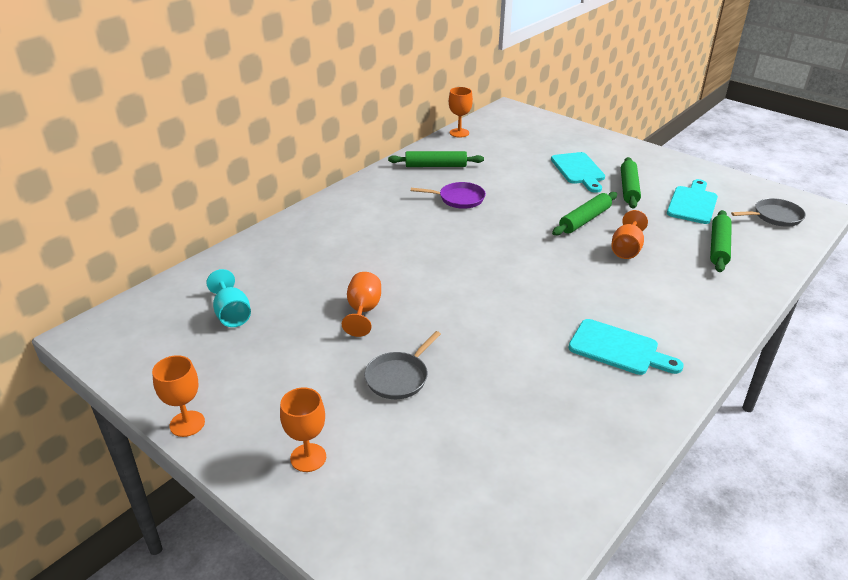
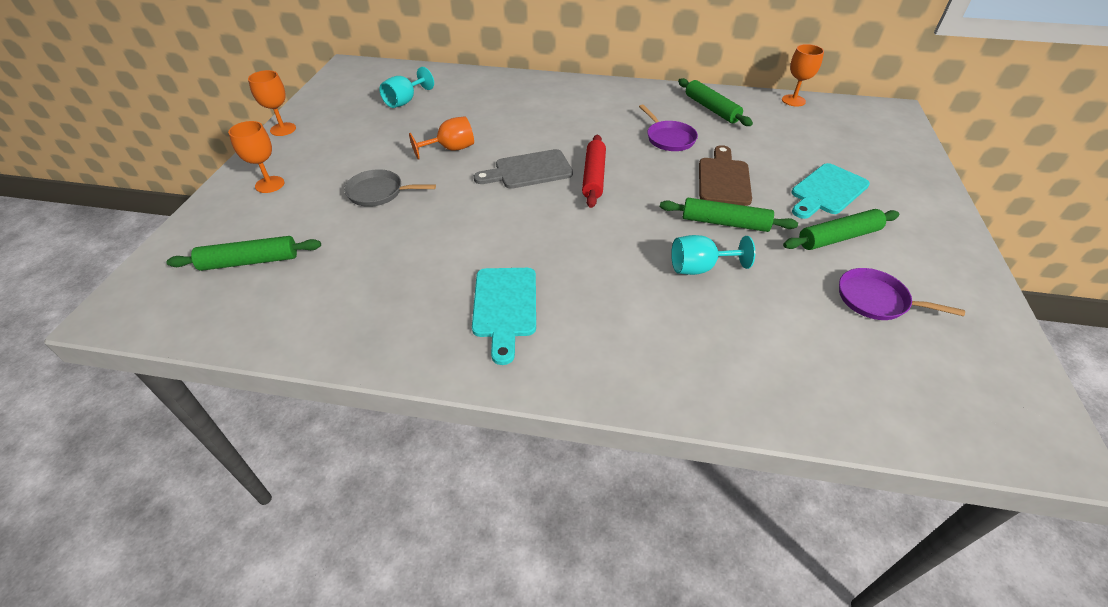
camera: 60 degrees right, 10 degrees up
(442, 279) = (528, 170): none -> grey cutting board
(481, 251) = (593, 177): none -> red rolling pin
(533, 199) = (723, 179): none -> brown cutting board
(626, 249) = (699, 268): orange goblet -> turquoise goblet
(693, 203) = (875, 300): turquoise cutting board -> purple pan
(718, 247) = (793, 346): green rolling pin -> green rolling pin (250, 261)
(775, 216) = (952, 393): grey pan -> none

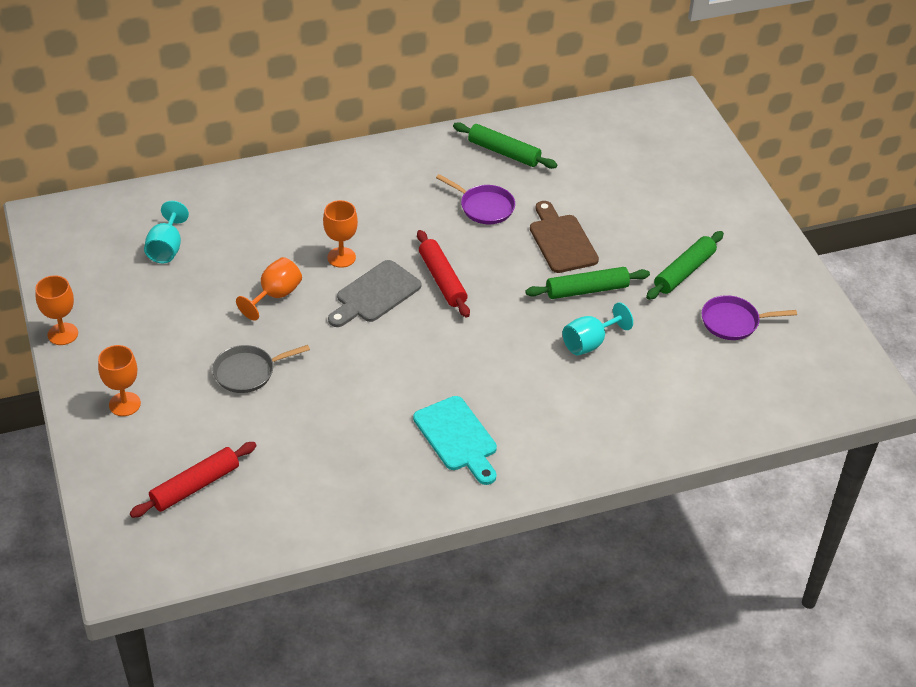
camera: 30 degrees left, 0 degrees up
(250, 261) = (195, 486): green rolling pin -> red rolling pin
(793, 100) = (578, 114): orange goblet -> orange goblet (341, 257)
(827, 191) = (655, 224): turquoise cutting board -> none

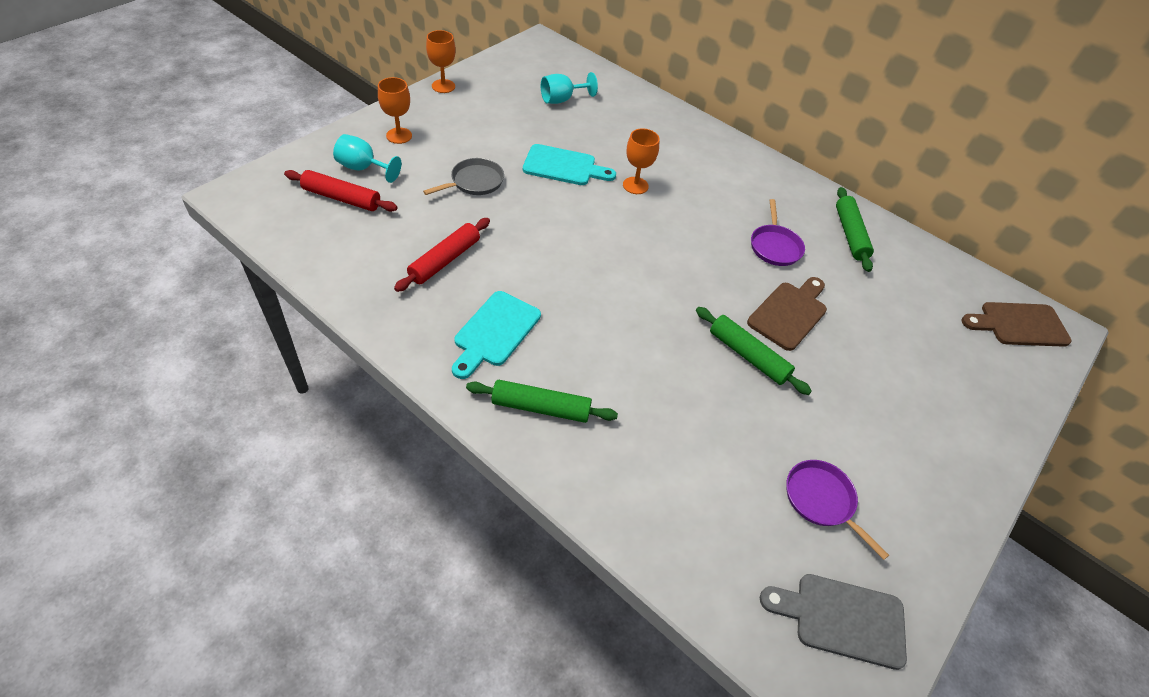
camera: 55 degrees right, 5 degrees up
(247, 372) = (474, 182): grey pan -> grey pan turned 105 degrees clockwise
(275, 295) = (564, 166): orange goblet -> turquoise cutting board
(375, 294) = (614, 219): grey cutting board -> grey cutting board (842, 618)
(442, 280) = (666, 252): red rolling pin -> red rolling pin (444, 260)
(590, 343) = (684, 384): turquoise goblet -> turquoise goblet (363, 168)
(658, 119) = (1019, 324): none -> brown cutting board
(684, 272) = (847, 426): green rolling pin -> green rolling pin (541, 408)

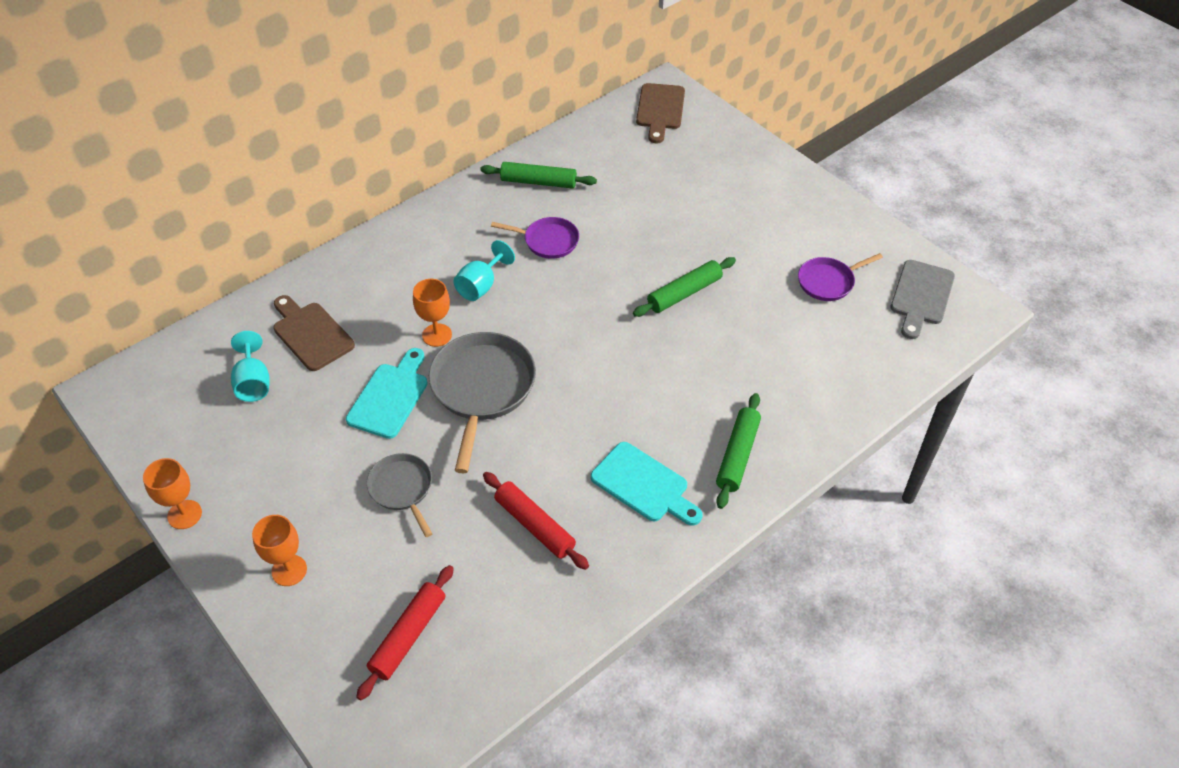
camera: 75 degrees left, 0 degrees up
(363, 168) = (352, 612): turquoise goblet -> turquoise goblet (481, 286)
(584, 217) = (482, 388): none -> grey pan
(789, 313) = (636, 252): brown cutting board -> brown cutting board (311, 333)

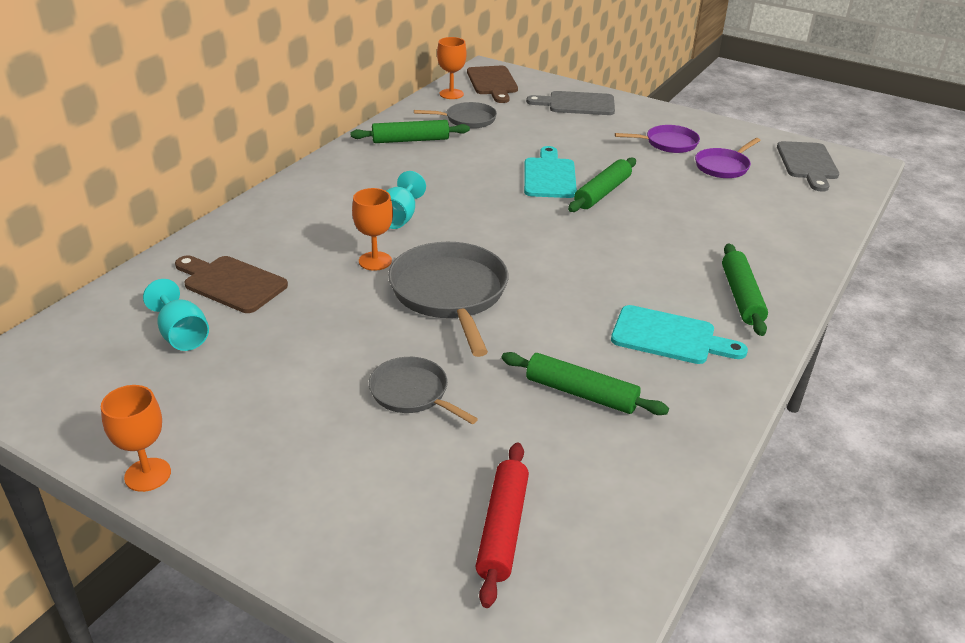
camera: 20 degrees left, 15 degrees down
(289, 570) = (315, 500): orange goblet -> orange goblet (451, 94)
(390, 397) = (352, 318): turquoise cutting board -> turquoise cutting board (549, 176)
(534, 525) = (581, 393): red rolling pin -> green rolling pin
(548, 241) = (447, 177): purple pan -> purple pan (668, 143)
(607, 162) = (468, 119): none -> grey pan
(730, 159) = (577, 104): none -> grey cutting board

